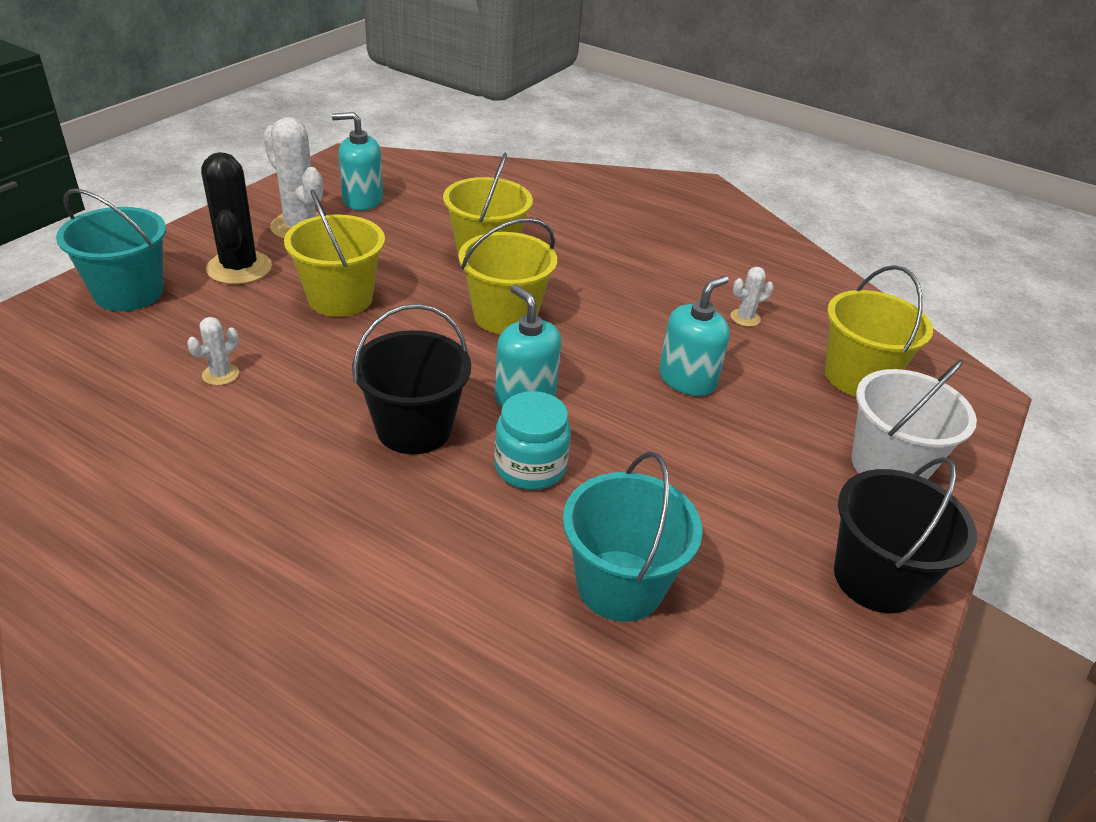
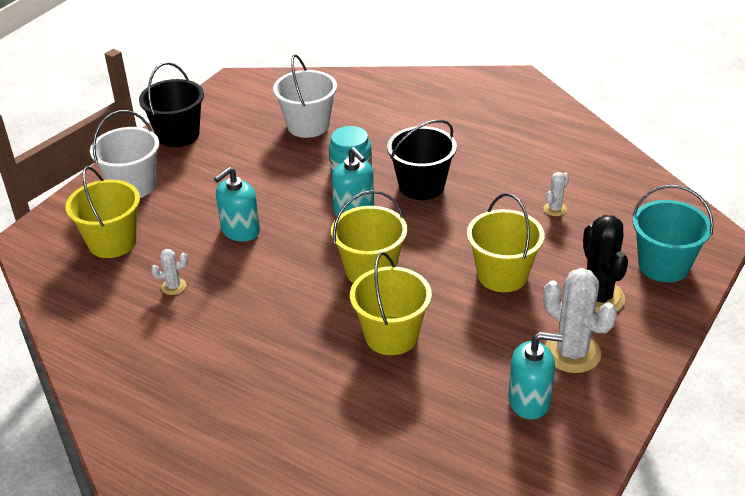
camera: 175 degrees left, 0 degrees up
(619, 585) = (308, 125): turquoise bucket -> white bucket

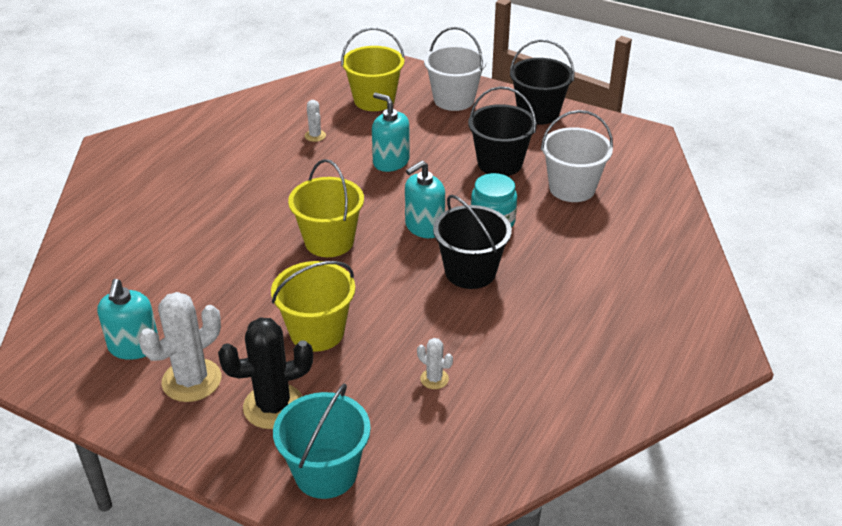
camera: 85 degrees right, 0 degrees up
(260, 162) = (499, 163): none -> black bucket
(391, 336) = (236, 257): yellow bucket -> none

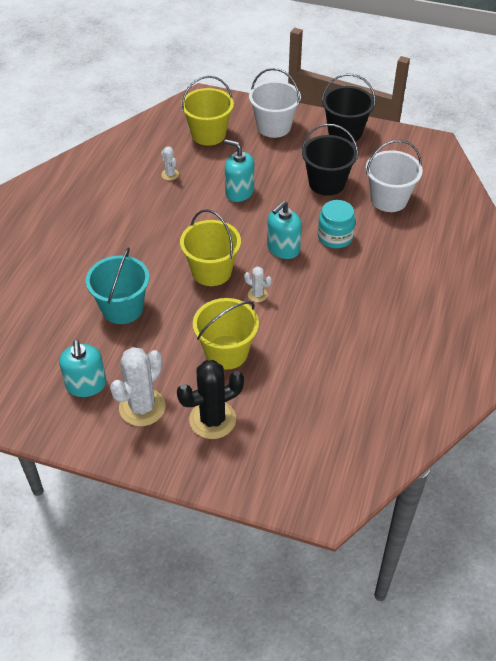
camera: 10 degrees left, 10 degrees up
(325, 473) = (268, 467): turquoise bucket -> turquoise bucket (122, 308)
(434, 379) = (327, 379): white cactus -> white cactus (257, 295)
(470, 272) = (330, 284): black bucket -> none

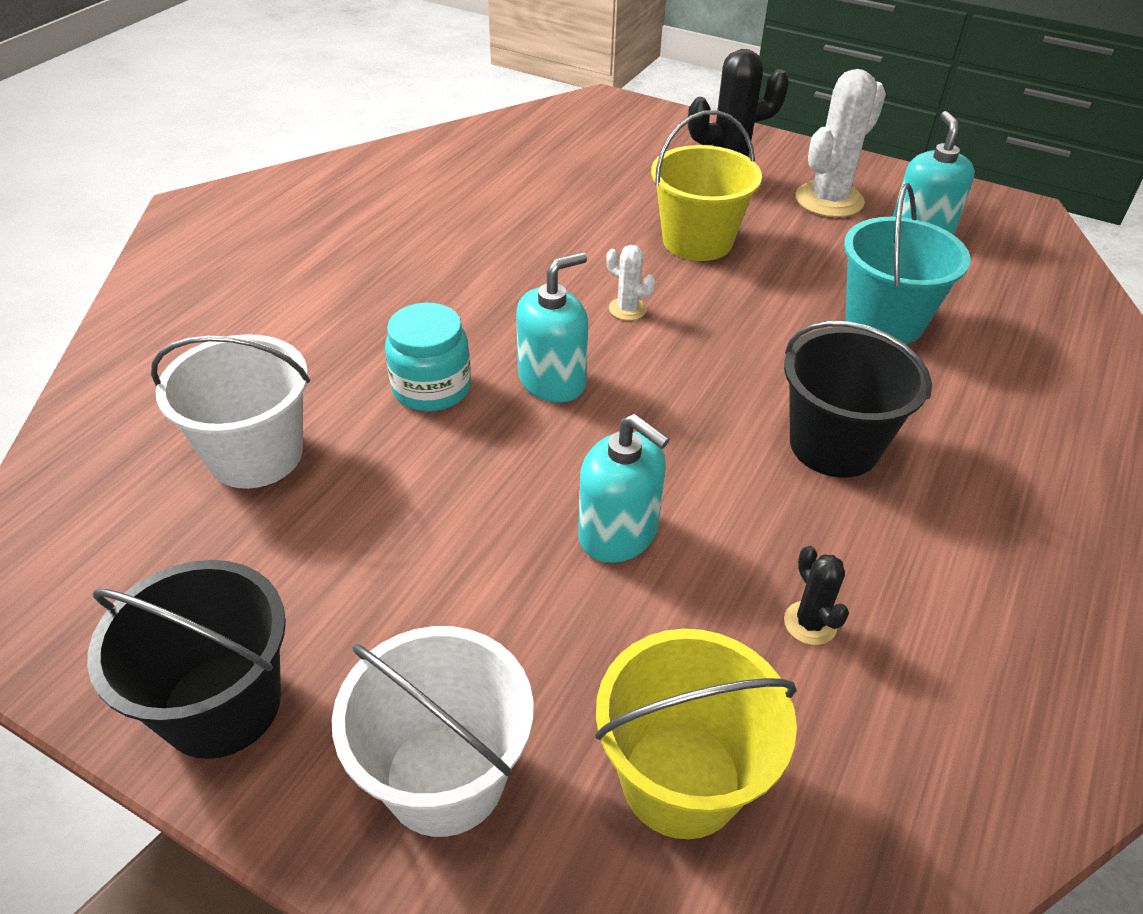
camera: 170 degrees left, 5 degrees down
(170, 174) = (810, 623): white cactus -> black cactus
(211, 271) = (710, 358): yellow bucket -> none
(326, 183) = (380, 523): black bucket -> black bucket (834, 445)

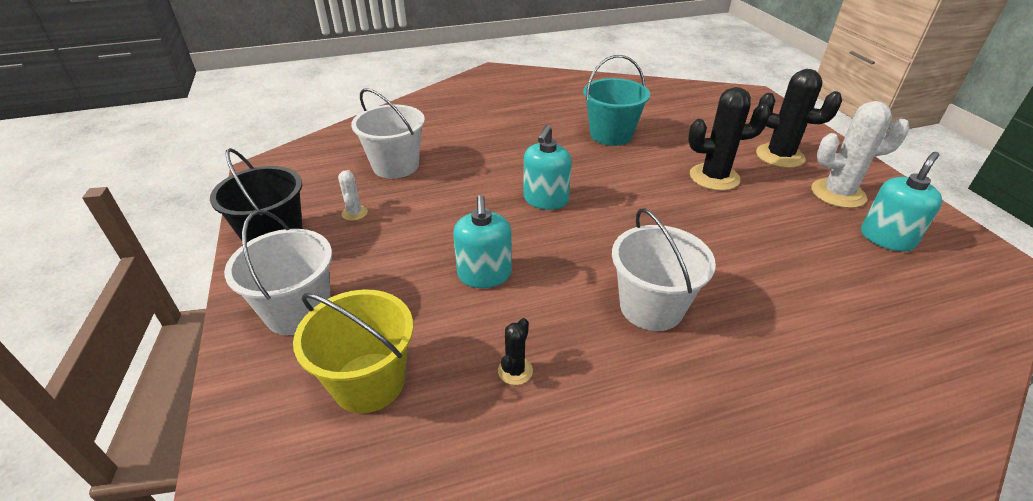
camera: 45 degrees right, 5 degrees down
(431, 388) = (490, 176): turquoise jar -> none
(552, 380) = (545, 200): turquoise soap dispenser -> turquoise soap dispenser turned 105 degrees clockwise
(627, 309) = (627, 189): white cactus -> white cactus (354, 213)
(697, 241) = (714, 177): yellow bucket -> black cactus
(834, 445) = (651, 307): black bucket -> white bucket
(884, 321) = (781, 269): turquoise bucket -> turquoise bucket (611, 135)

